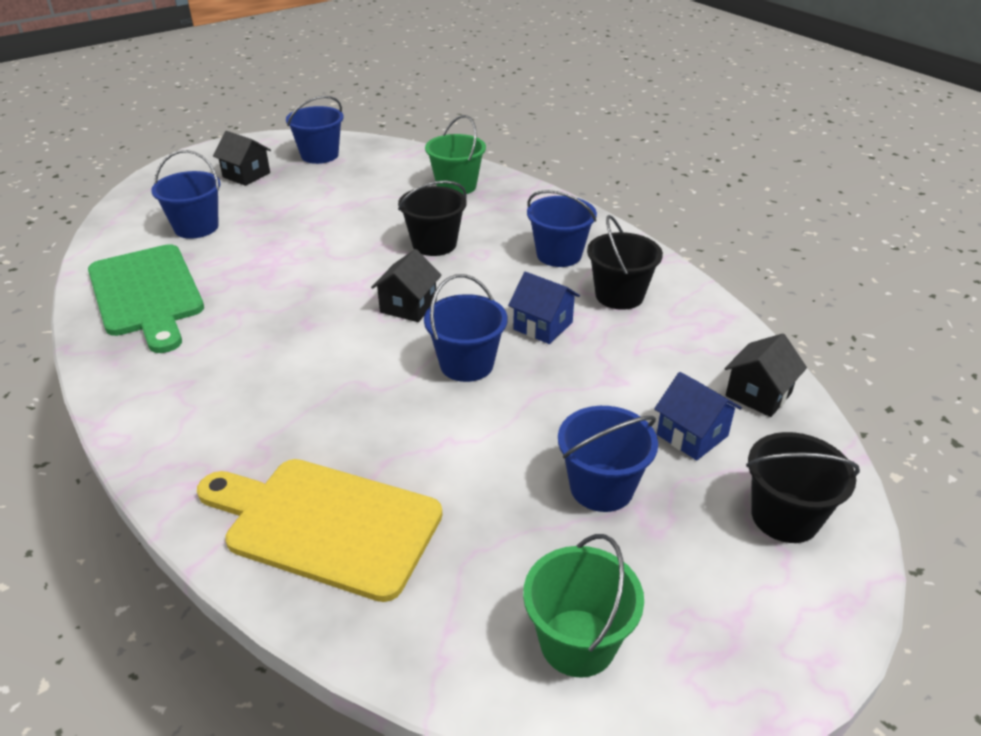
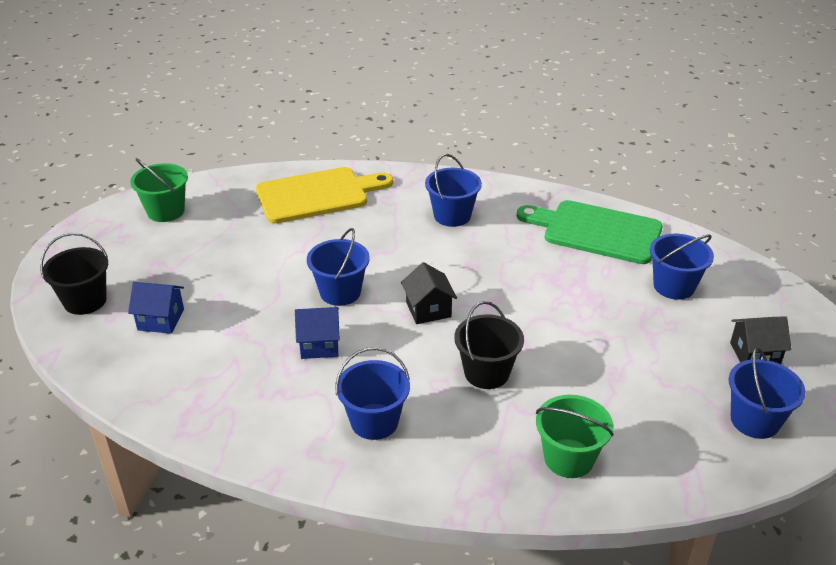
camera: 140 degrees right, 0 degrees up
(601, 487) = (197, 268): blue bucket -> blue bucket (452, 216)
(619, 295) = (285, 404): black bucket -> none
(758, 394) = (127, 370): black house -> none

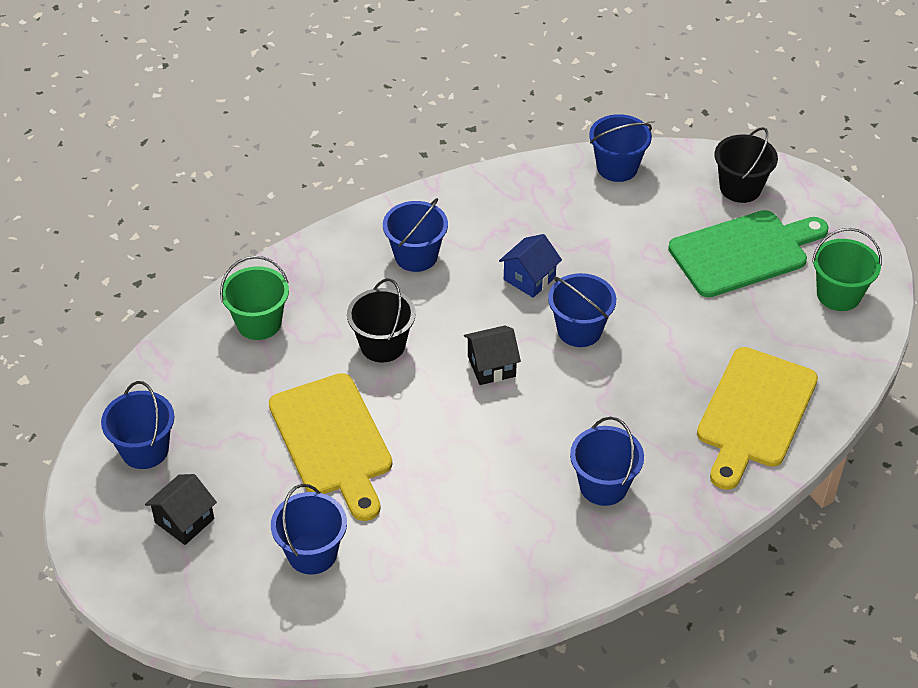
camera: 135 degrees right, 10 degrees up
(124, 377) = (617, 167): none -> blue bucket
(161, 319) = (665, 214): blue house -> none
(428, 309) = (491, 366): black house -> black house turned 45 degrees counterclockwise
(595, 336) = (333, 440): none -> yellow cutting board
(596, 231) = (448, 574): green cutting board -> green cutting board (743, 252)

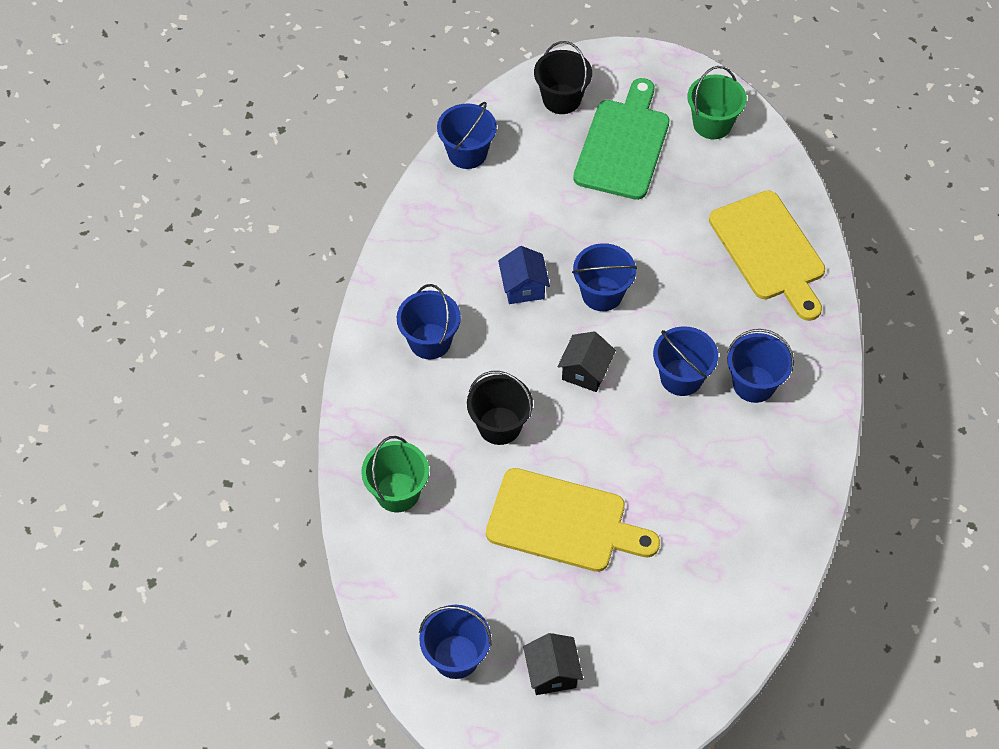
camera: 50 degrees left, 10 degrees up
(312, 553) = (657, 606): blue bucket -> blue bucket (681, 377)

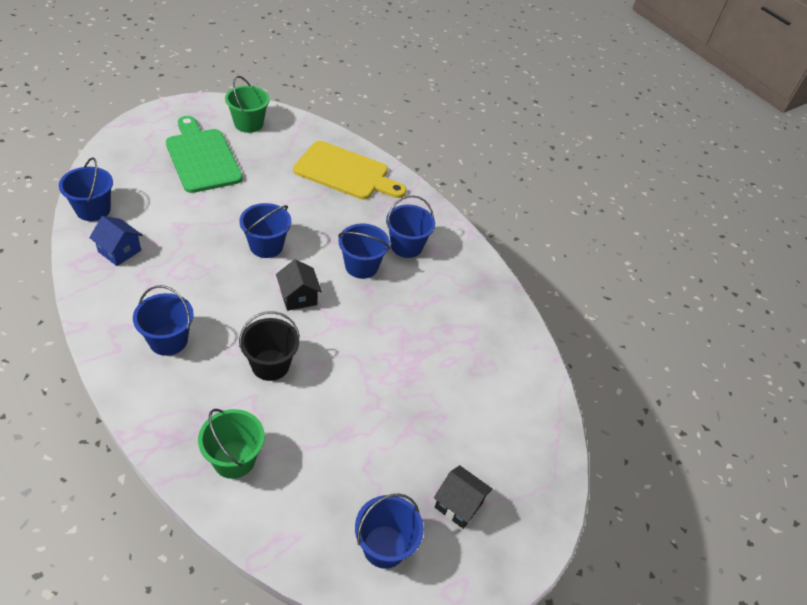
camera: 50 degrees left, 10 degrees down
(523, 287) = (208, 269): blue house -> blue house (119, 251)
(561, 99) = (136, 150): black bucket -> none
(563, 522) = (371, 398): yellow cutting board -> none

